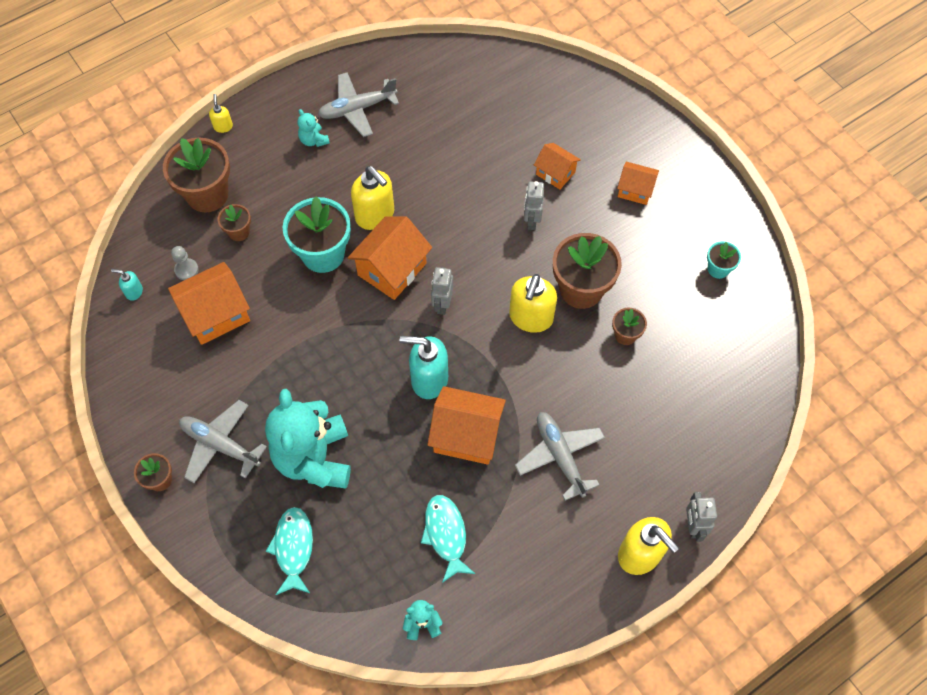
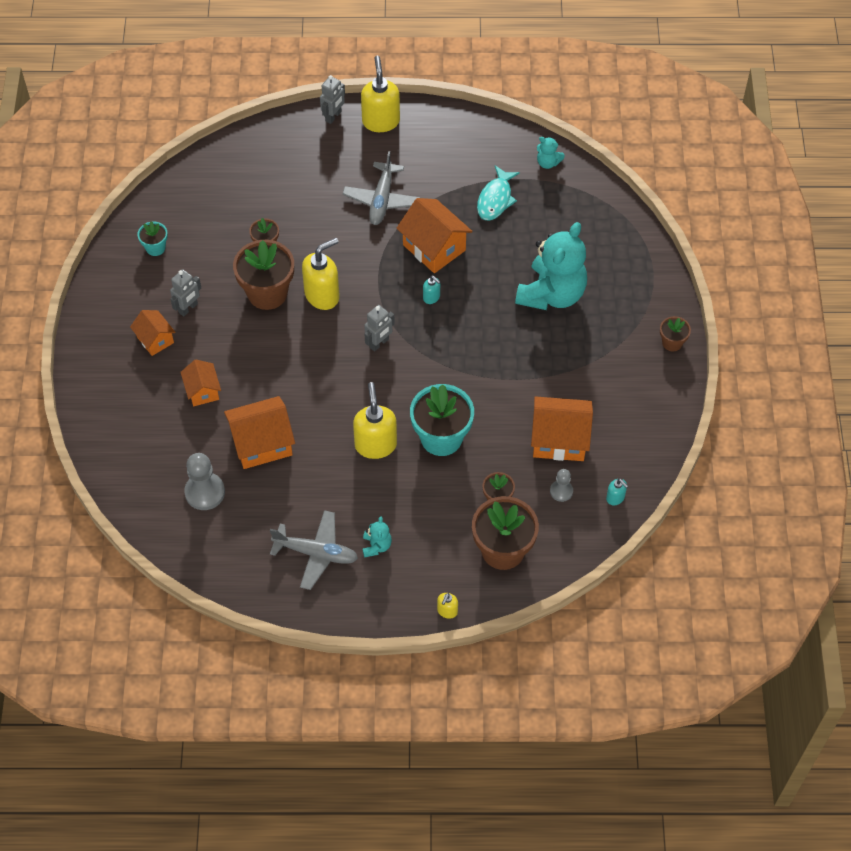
camera: 145 degrees left, 5 degrees down
(220, 445) = (614, 341): grey plane -> none
(293, 548) = (603, 248): turquoise fish -> none
(392, 269) = (396, 392): orange house -> orange house (262, 443)
(429, 379) = (431, 297): turquoise soap dispenser -> turquoise soap dispenser, size x0.48
(481, 101) = (205, 492): none -> grey pawn
(531, 220) = (256, 365): grey robot -> grey robot (188, 308)

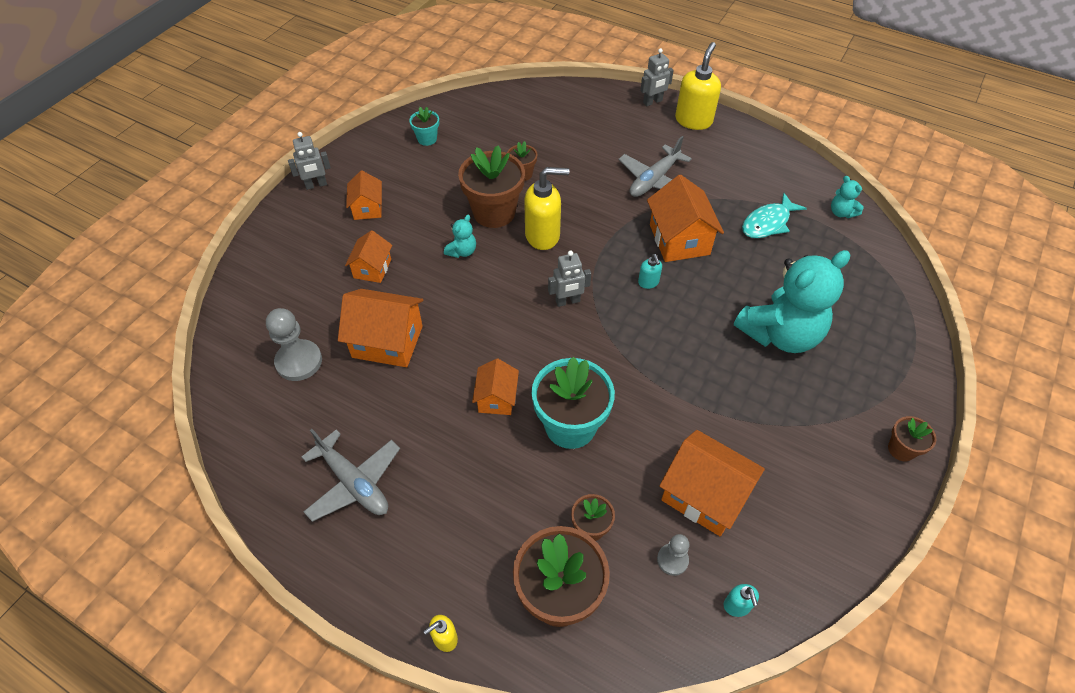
camera: 30 degrees right, 5 degrees down
(188, 308) = (416, 195): grey robot -> grey robot (316, 185)
(375, 444) = (496, 398): yellow soap dispenser -> orange house
(376, 546) = (421, 510): turquoise teddy bear -> turquoise teddy bear (462, 251)

